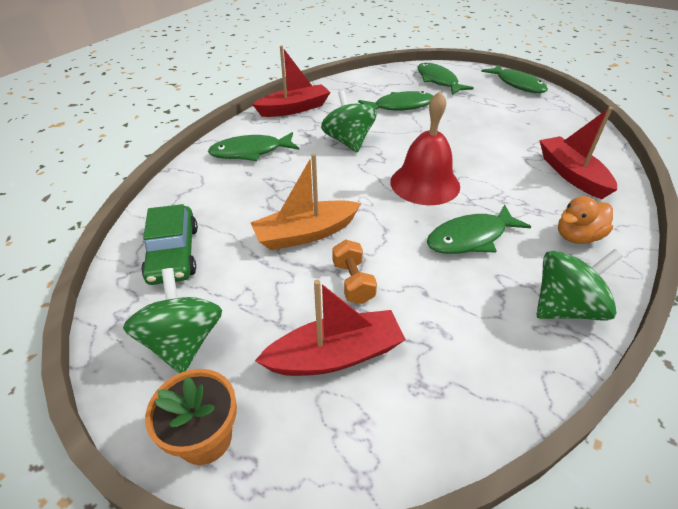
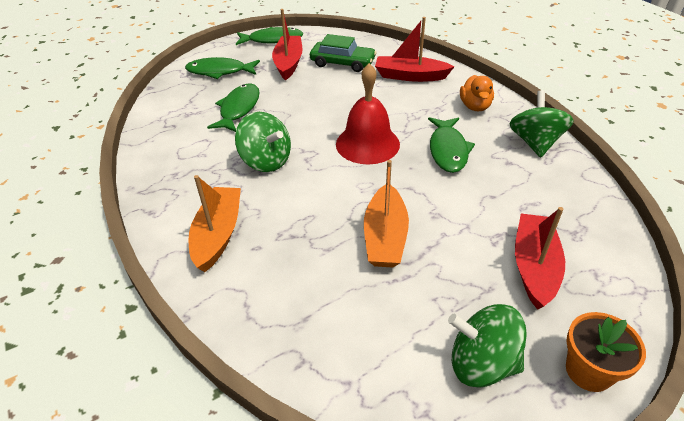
camera: 60 degrees left, 0 degrees up
(173, 253) = (352, 344): green car -> green car (342, 63)
(250, 152) = (218, 234): green fish -> orange boat
(294, 109) = (165, 175): red boat -> red boat (288, 63)
(348, 141) = (266, 161): green spinning top -> green spinning top turned 150 degrees counterclockwise
(353, 282) = (462, 229): orange dumbbell -> none

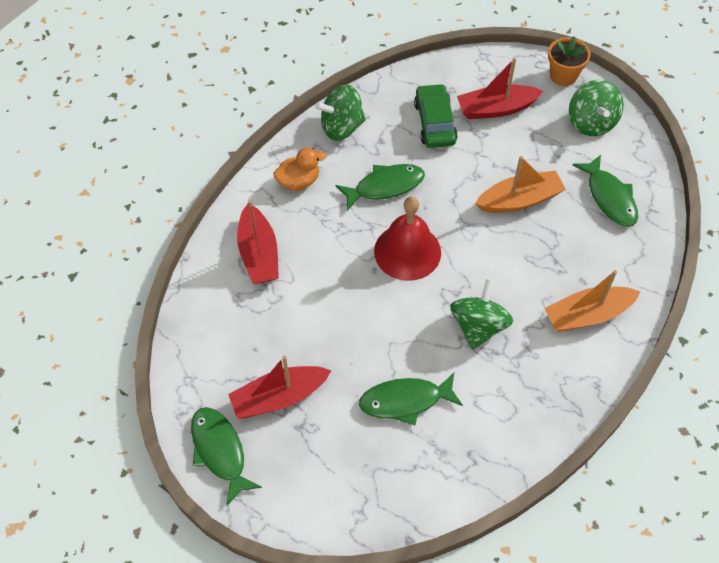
camera: 115 degrees left, 15 degrees up
(220, 71) = (334, 473): green fish -> green fish (609, 197)
(342, 63) = (254, 335): green car -> green car (435, 122)

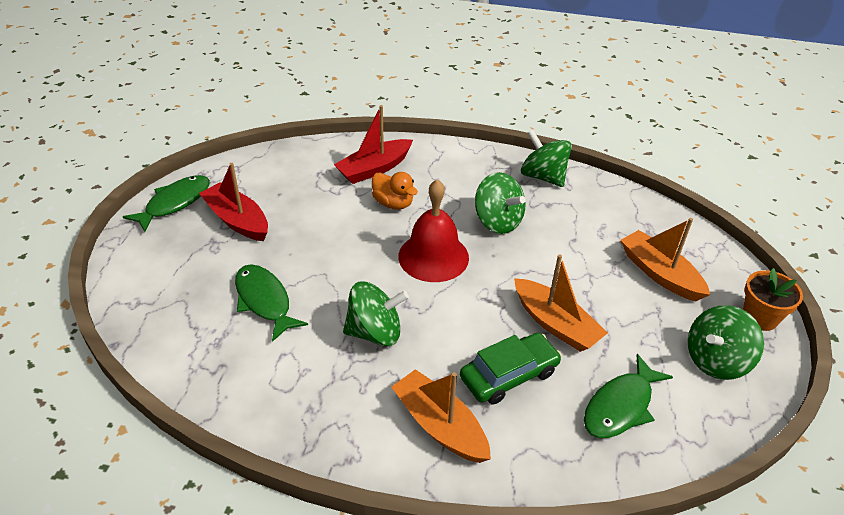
camera: 65 degrees right, 15 degrees down
(299, 181) = (464, 169): orange duck -> orange duck (393, 203)
(385, 186) = (497, 221): green fish -> green spinning top
(435, 122) = (601, 234): green car -> green car (509, 375)
(496, 109) = (659, 273): red boat -> orange boat

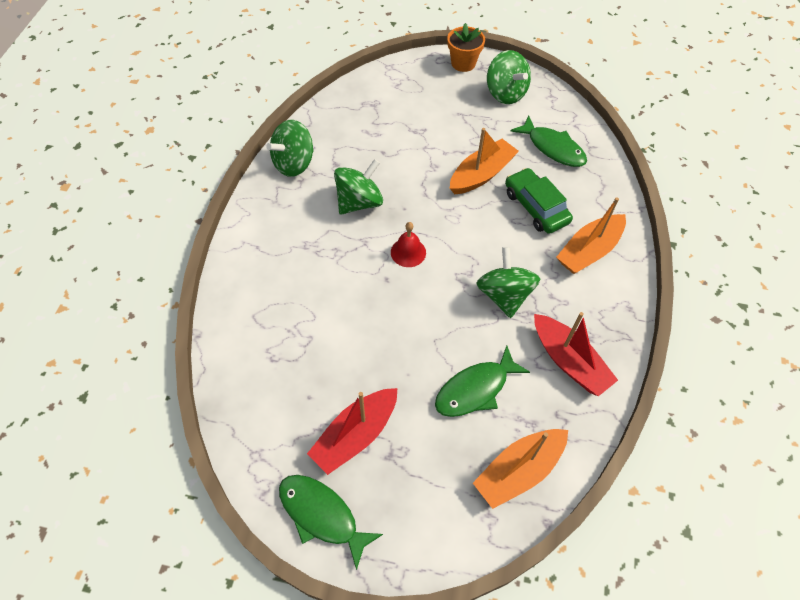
camera: 90 degrees left, 15 degrees up
(374, 169) = (270, 304): red boat -> red boat (569, 361)
(393, 203) = (330, 285): orange duck -> none
(433, 256) = (408, 252): red bell -> red bell, size x0.54
(659, 273) = (422, 106): orange boat -> orange boat (518, 471)

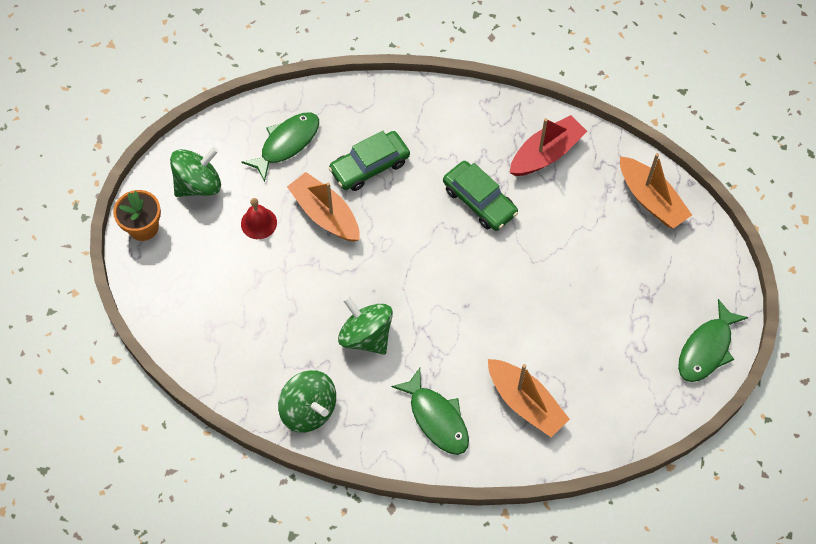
camera: 90 degrees left, 5 degrees up
(355, 435) = (634, 326): red boat -> none
(408, 252) = (432, 286): red bell -> red bell (258, 223)
(475, 389) = (580, 229): green fish -> green fish (436, 418)
(504, 295) = (479, 201): green spinning top -> green car
(589, 251) = (424, 125): orange boat -> orange boat (525, 403)

